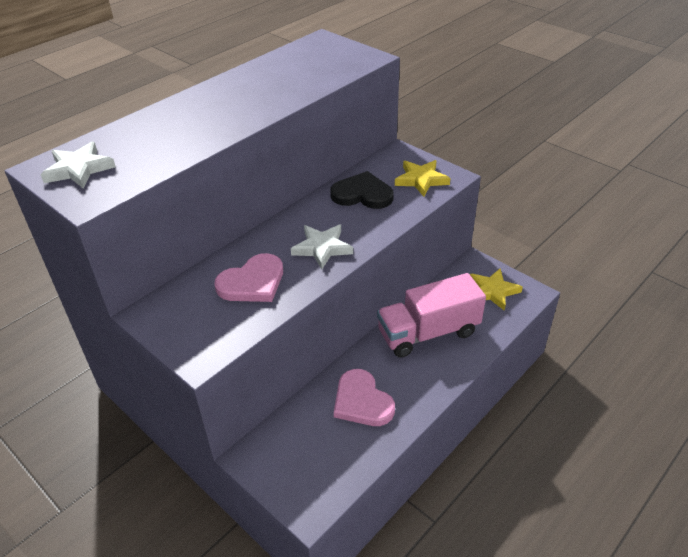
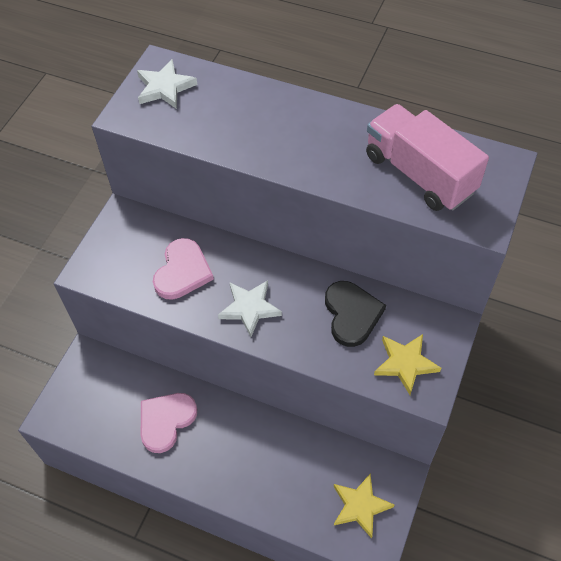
camera: 70 degrees right, 15 degrees up
(252, 282) = (182, 271): pink heart -> pink heart turned 105 degrees counterclockwise
(428, 332) = (271, 454): pink truck -> pink truck (419, 174)

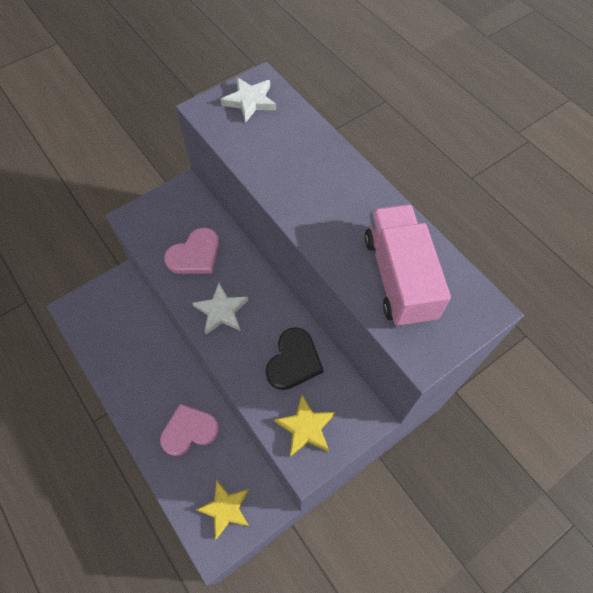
camera: 30 degrees right, 5 degrees up
(166, 421) = (139, 357): pink heart -> pink heart (189, 430)

